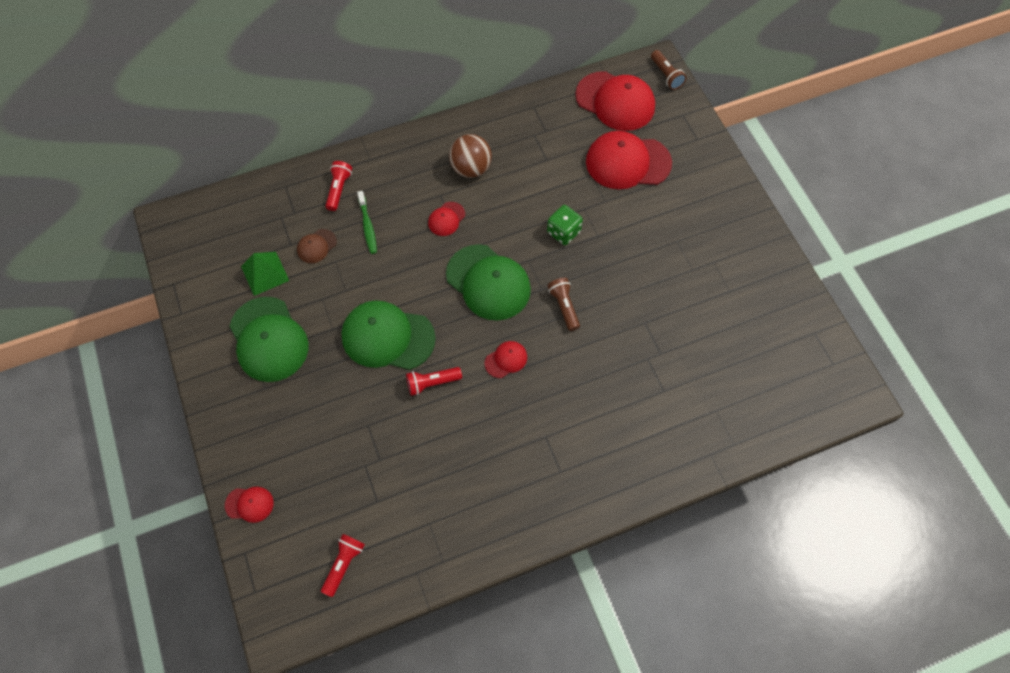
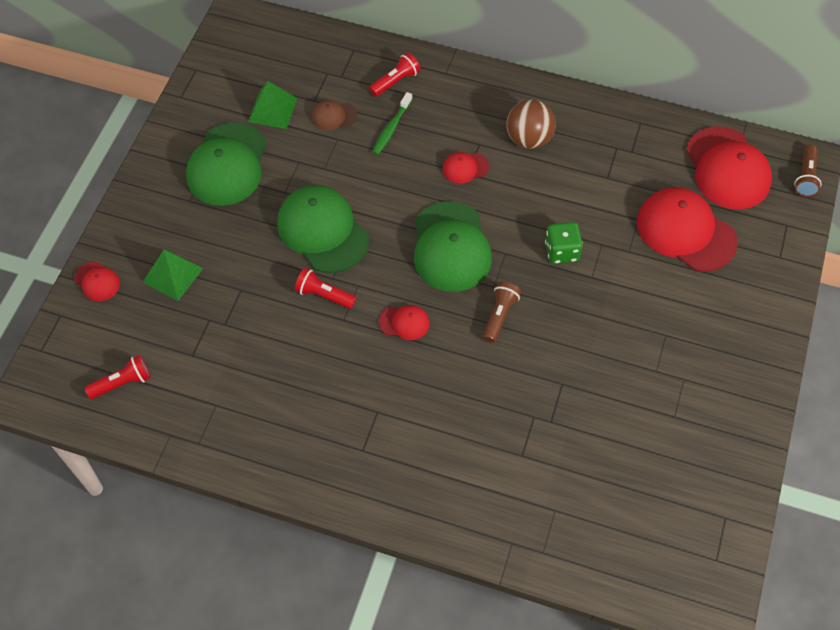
camera: 40 degrees right, 5 degrees down
(305, 454) = (173, 275): none -> green pyramid

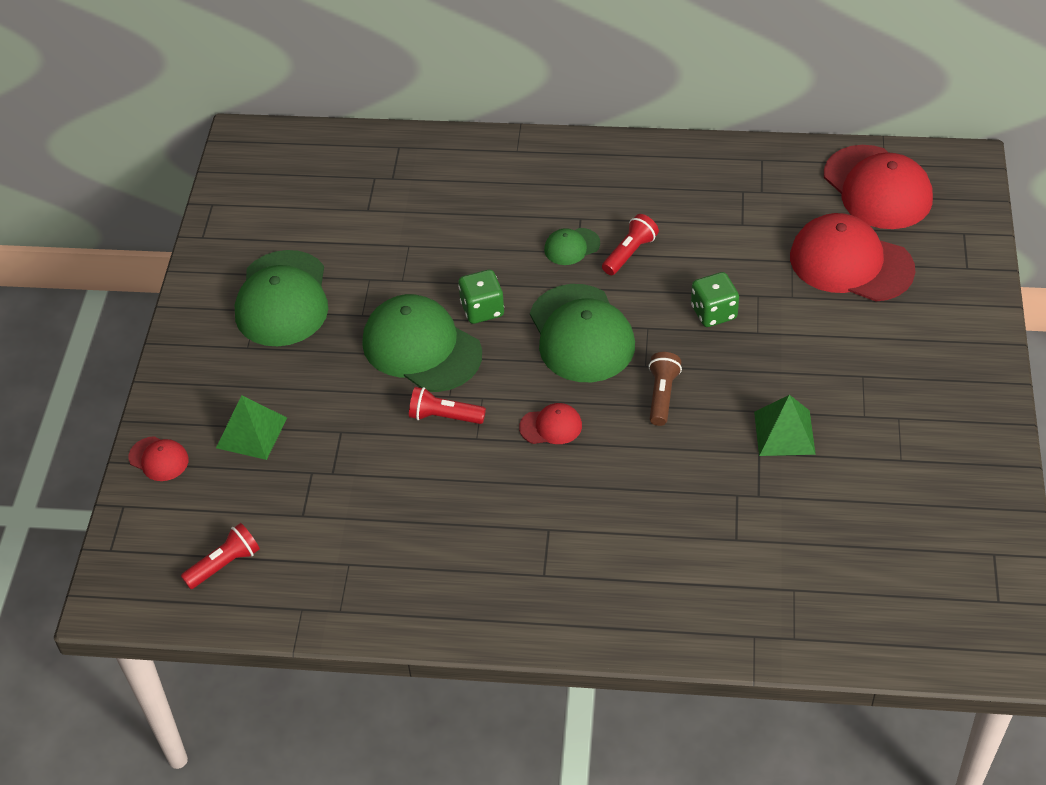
camera: 10 degrees left, 10 degrees down
(272, 109) = (320, 229): green pyramid -> green pyramid (784, 432)
(334, 116) = (397, 222): brown cap -> none
(379, 208) = (482, 309): none -> green dice
(391, 128) = (470, 222): green toothbrush -> none
(395, 81) = (459, 171): red flashlight -> red flashlight (629, 253)
(465, 168) = (571, 247): red cap -> green cap
(528, 139) = (637, 202): brown ball -> none
(805, 177) = (969, 180): brown flashlight -> none

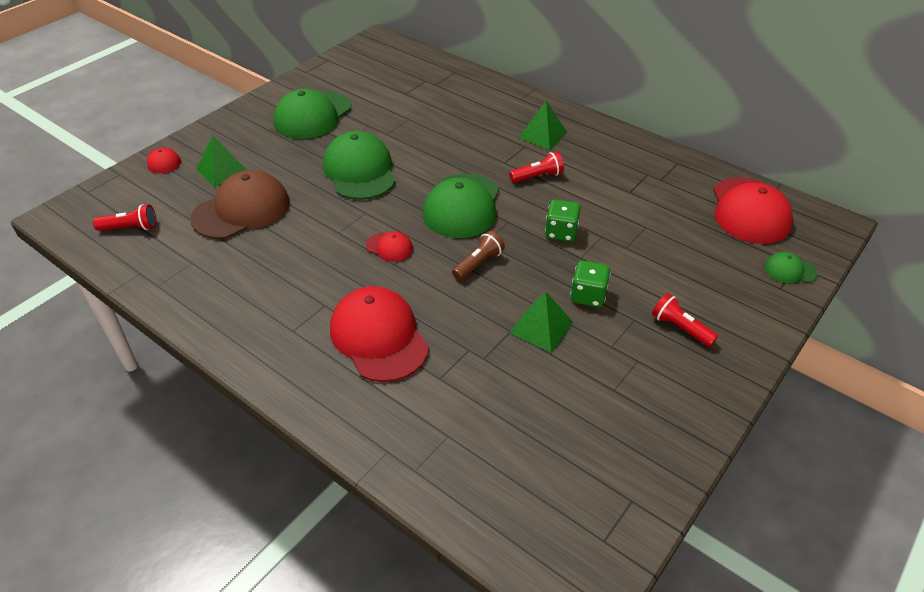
camera: 30 degrees right, 5 degrees down
(334, 471) = (241, 210): none -> brown cap
(444, 417) = (333, 212): red flashlight -> red flashlight (680, 328)
(482, 309) = (416, 167): green dice -> green dice (588, 296)
(571, 247) = (504, 158): green cap -> green cap (790, 270)
(587, 192) = (542, 135): none -> green pyramid
(851, 263) = (689, 246): red cap -> red cap (379, 337)

